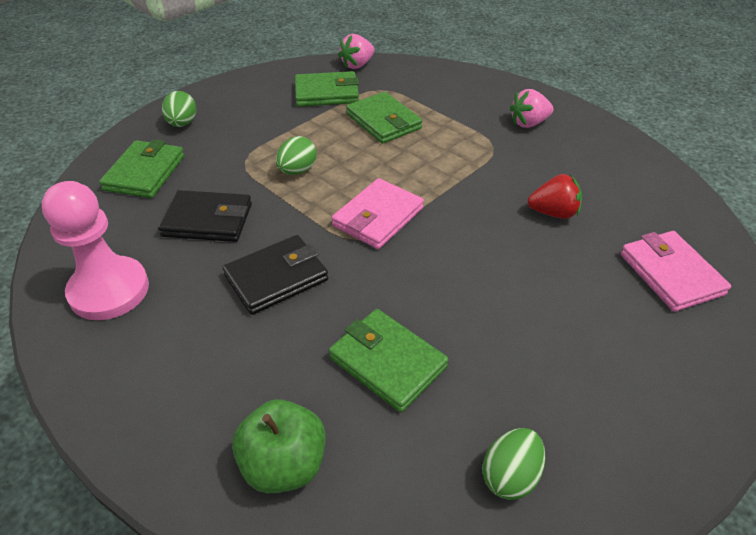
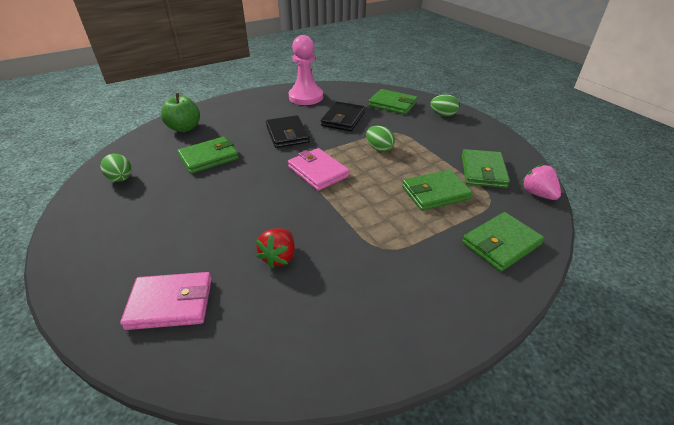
camera: 105 degrees right, 5 degrees down
(445, 85) = (501, 244): none -> green wallet
(528, 123) = (419, 287): pink strawberry -> none

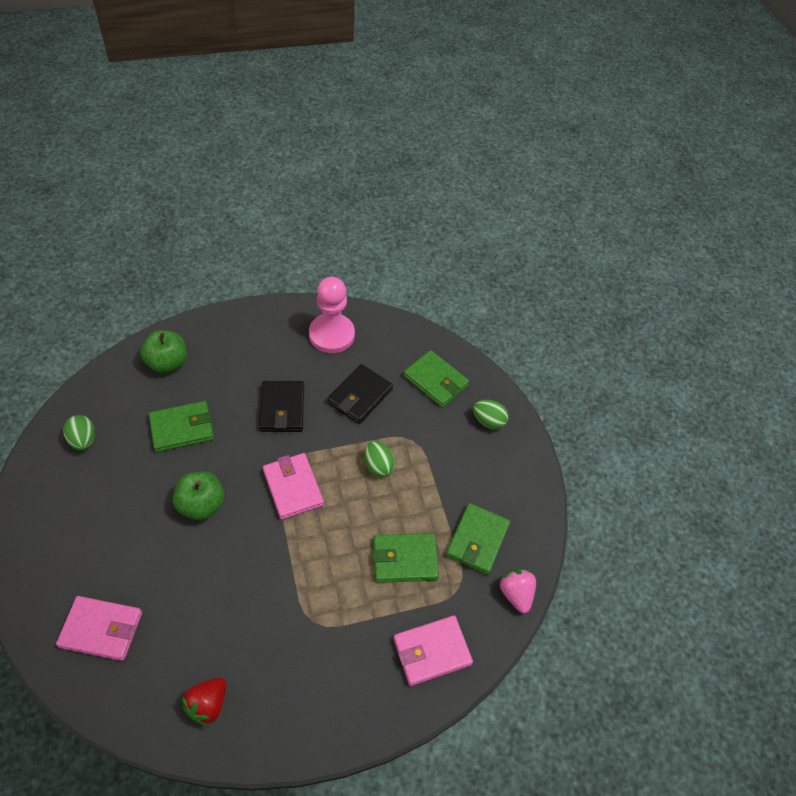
camera: 10 degrees right, 15 degrees up
(243, 196) = (201, 505): none -> green apple
(279, 257) = (210, 603): red strawberry -> red strawberry (208, 704)
(501, 244) = (432, 651): green wallet -> pink wallet

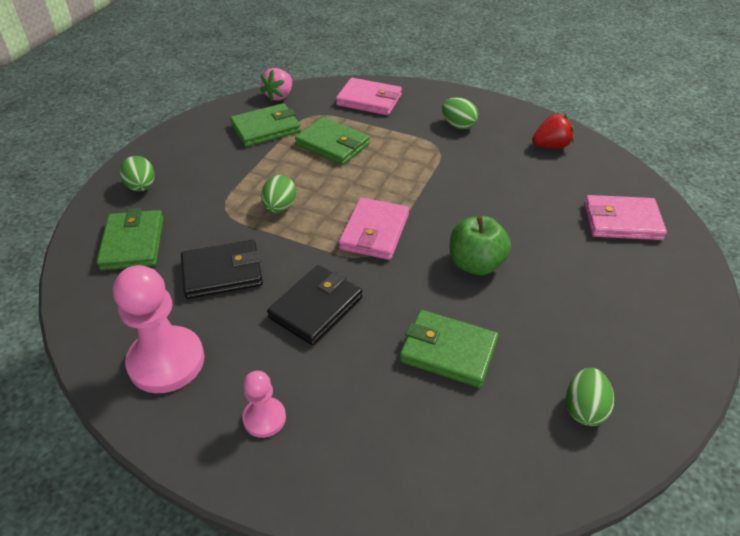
camera: 135 degrees left, 10 degrees down
(101, 629) = (622, 221): pink wallet -> pink wallet turned 45 degrees counterclockwise
(167, 363) = (411, 458): green apple -> none
(255, 339) = (264, 418): none -> pink pawn
(317, 672) = (458, 125): none -> green egg

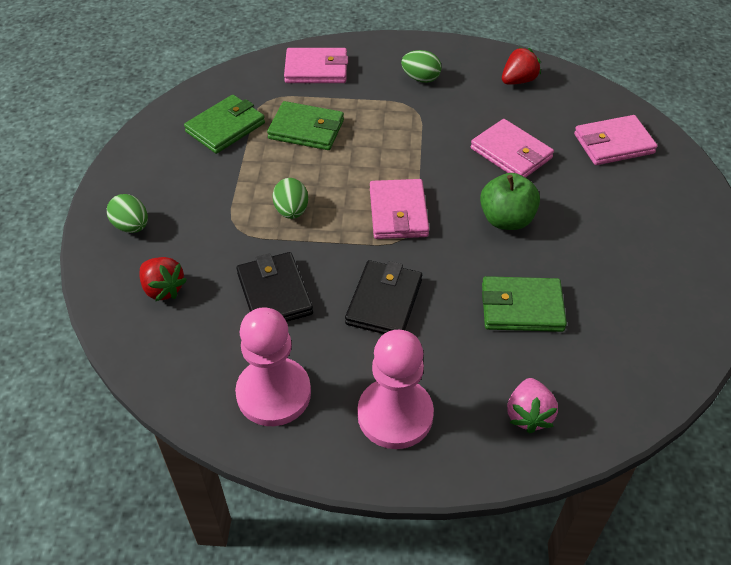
camera: 20 degrees left, 5 degrees up
(133, 243) = (163, 289): green wallet -> red strawberry
(222, 273) = (274, 293): black wallet -> black wallet turned 75 degrees counterclockwise
(264, 418) = (395, 415): pink pawn -> pink pawn, size x1.88
(279, 96) = (217, 86): pink strawberry -> pink strawberry (528, 415)
(511, 206) = (511, 153): none -> pink wallet
(584, 409) = (653, 323): green egg -> none

